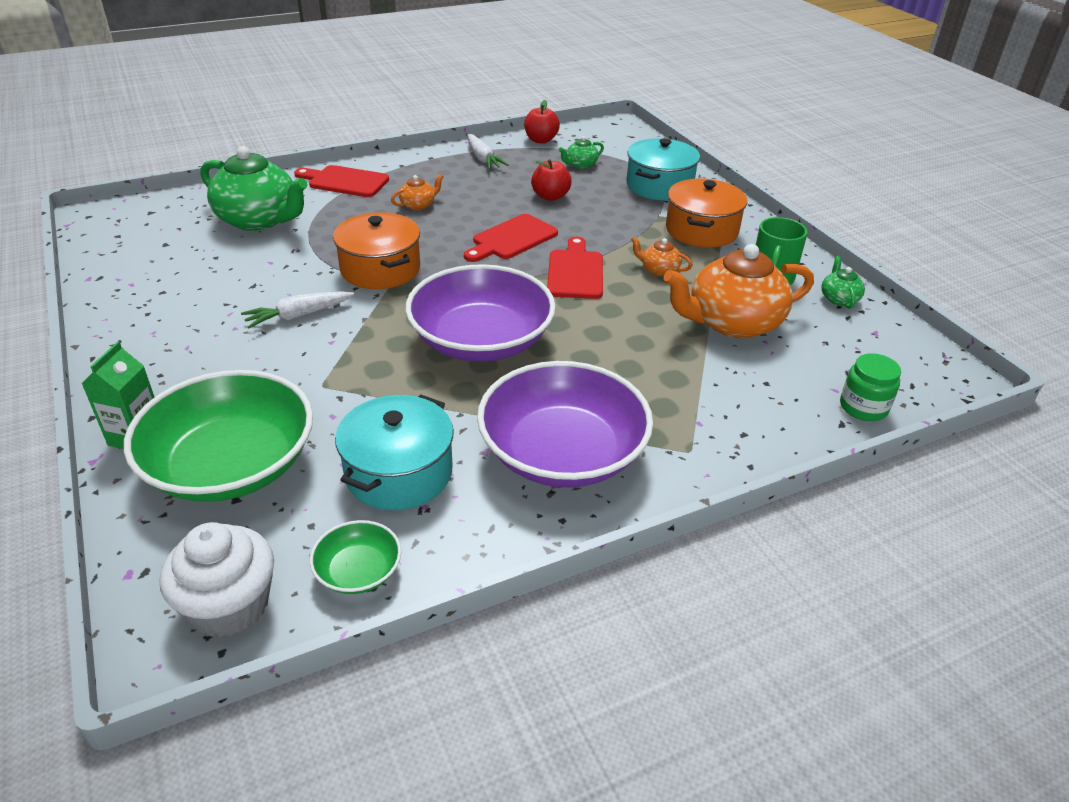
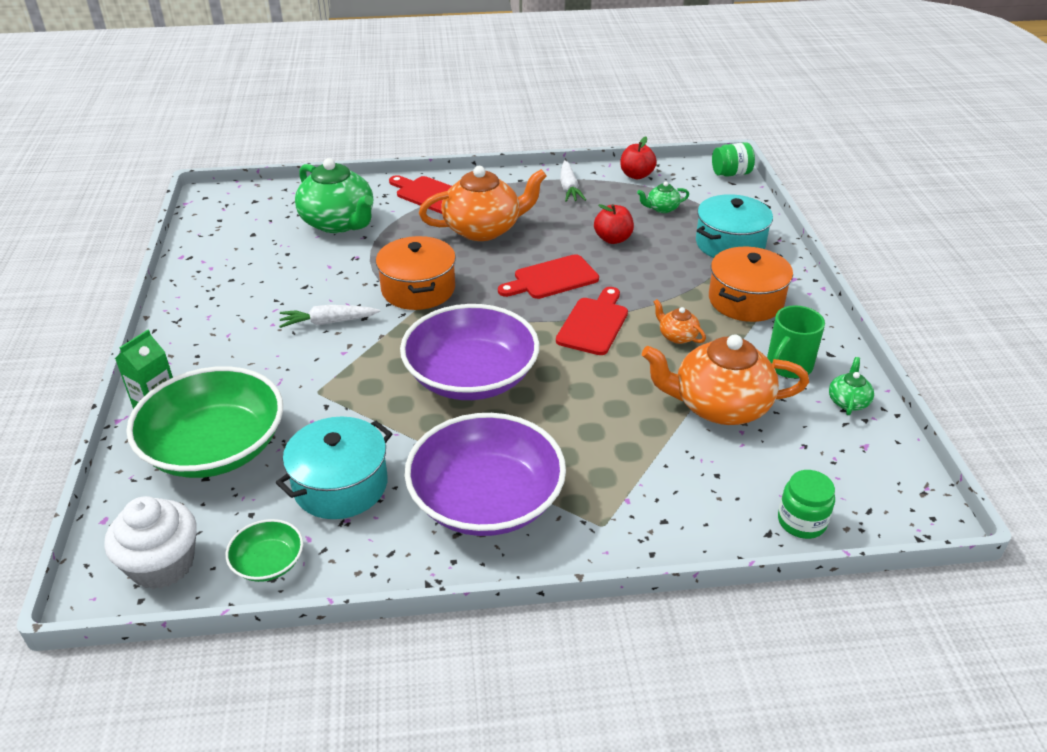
camera: 20 degrees right, 0 degrees up
(418, 205) = (484, 229): orange teapot -> orange teapot, size x2.26
(625, 129) = (731, 174): none -> green jar

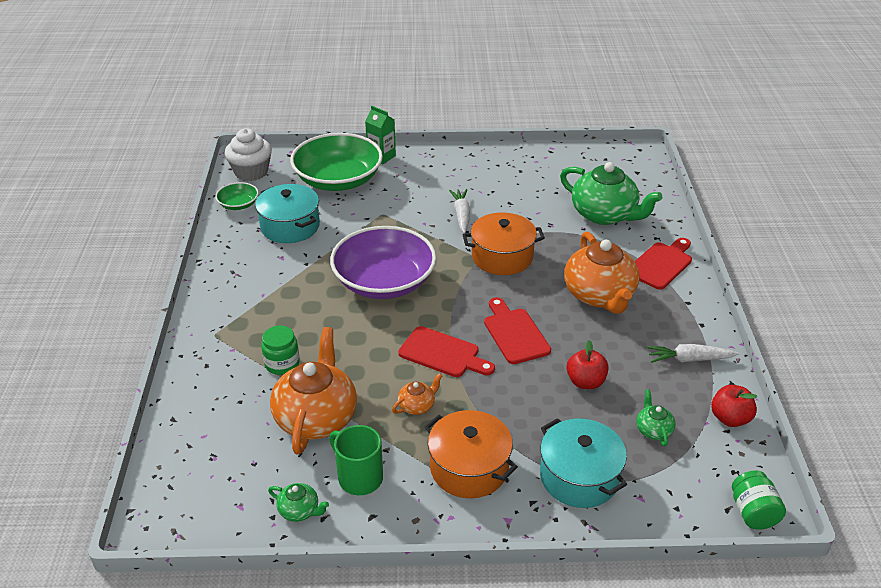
camera: 95 degrees right, 0 degrees up
(339, 223) = (605, 215): green teapot -> green teapot turned 105 degrees counterclockwise
(486, 500) = (256, 284): purple bowl -> none
(801, 521) = (176, 440): green jar -> green jar (282, 363)

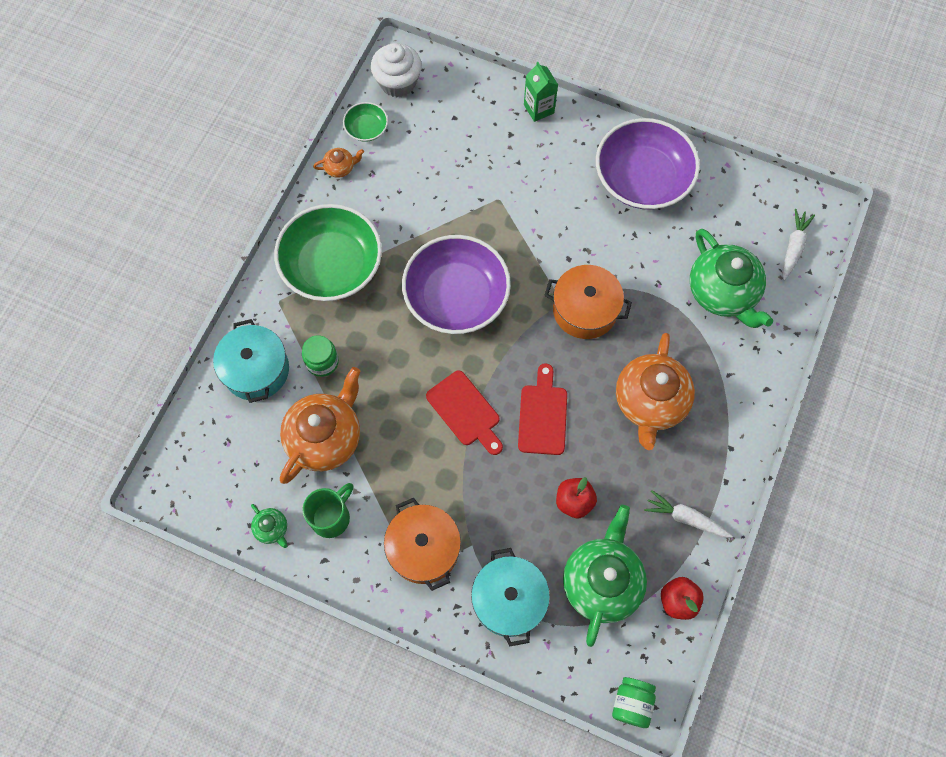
camera: 25 degrees right, 30 degrees up
(290, 226) = (402, 181): turquoise pot -> turquoise pot (256, 370)
(338, 180) = (478, 129): green bowl -> green bowl (332, 265)
(359, 477) = (331, 517): green mug -> green mug turned 60 degrees clockwise
(417, 406) = (414, 462): orange teapot -> orange teapot (340, 167)
(461, 215) = (576, 233): white carrot -> white carrot (793, 247)
(492, 171) = (642, 178): none -> purple bowl
(653, 430) = (601, 581): green teapot -> green teapot, size x2.26
(661, 264) = (737, 387): red cutting board -> none

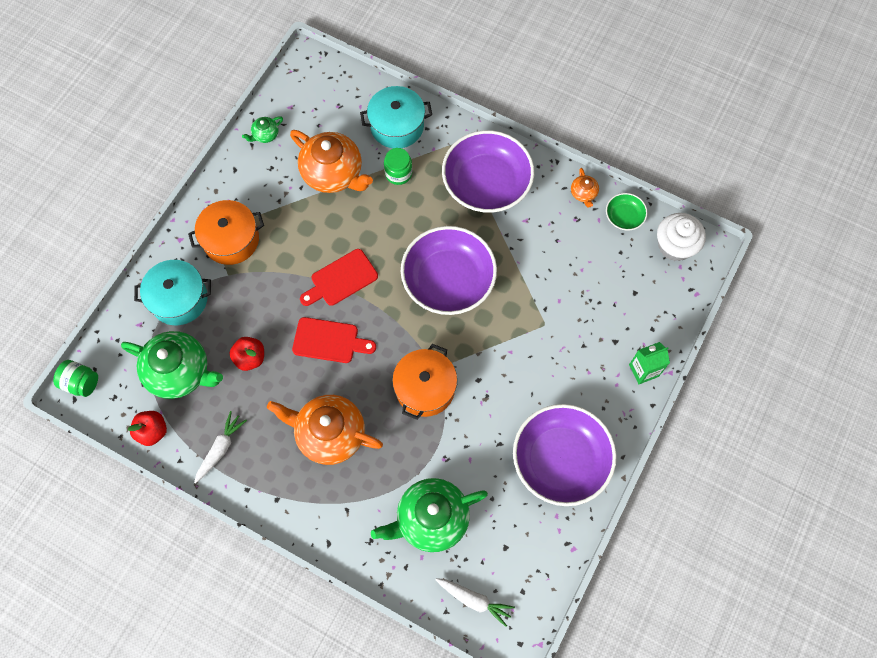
camera: 95 degrees right, 0 degrees up
(331, 517) = (267, 176): green mug -> none
(332, 265) = (486, 183): green bowl -> purple bowl

